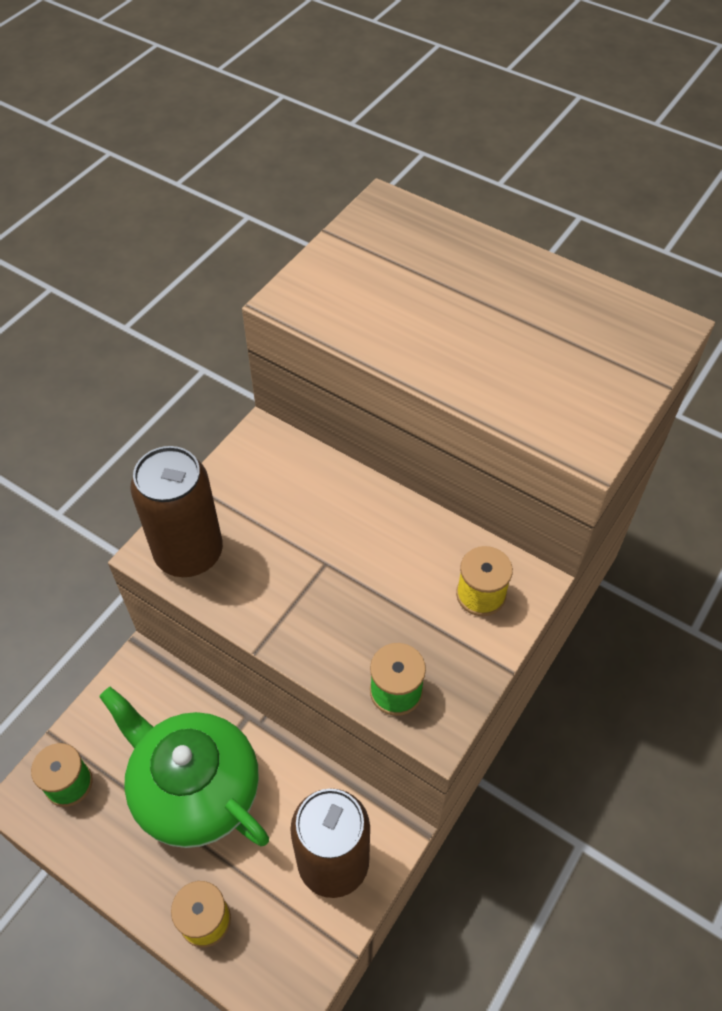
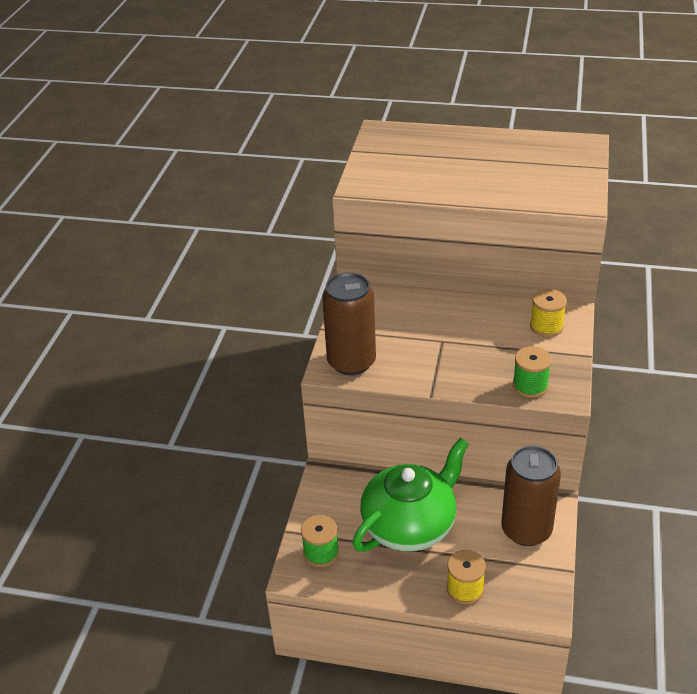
camera: 20 degrees left, 15 degrees down
(195, 789) = (410, 525): green teapot -> green teapot turned 120 degrees clockwise

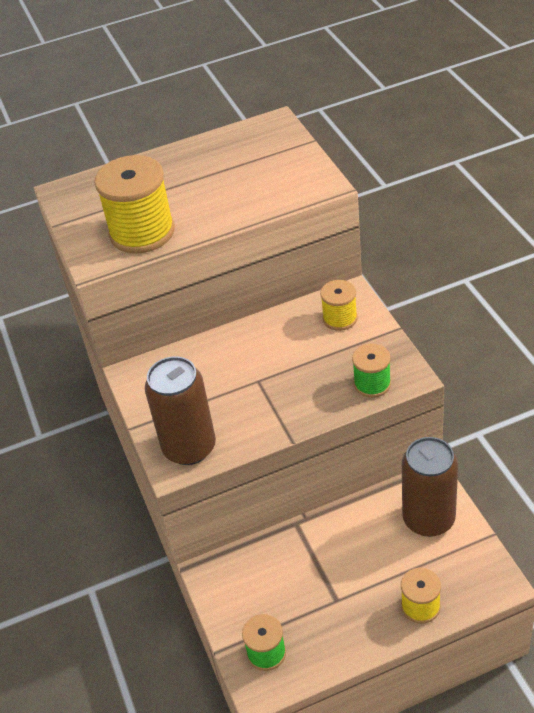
camera: 30 degrees left, 5 degrees up
(410, 525) = (326, 575): green teapot -> none
(411, 180) = (142, 232): none -> yellow spool

